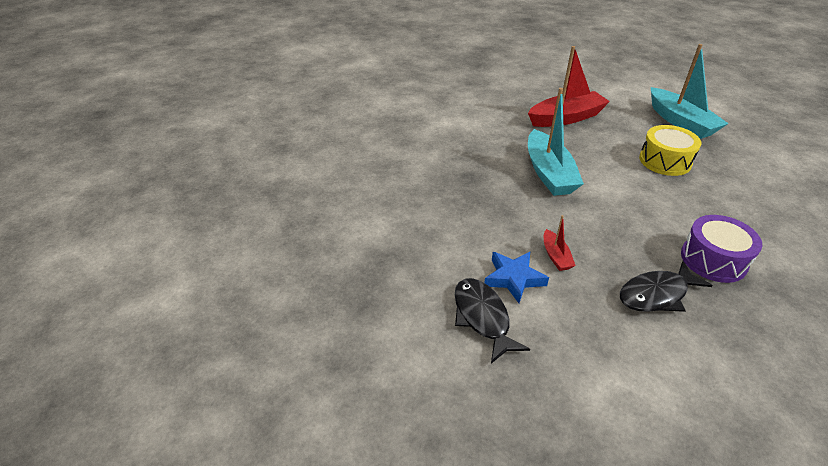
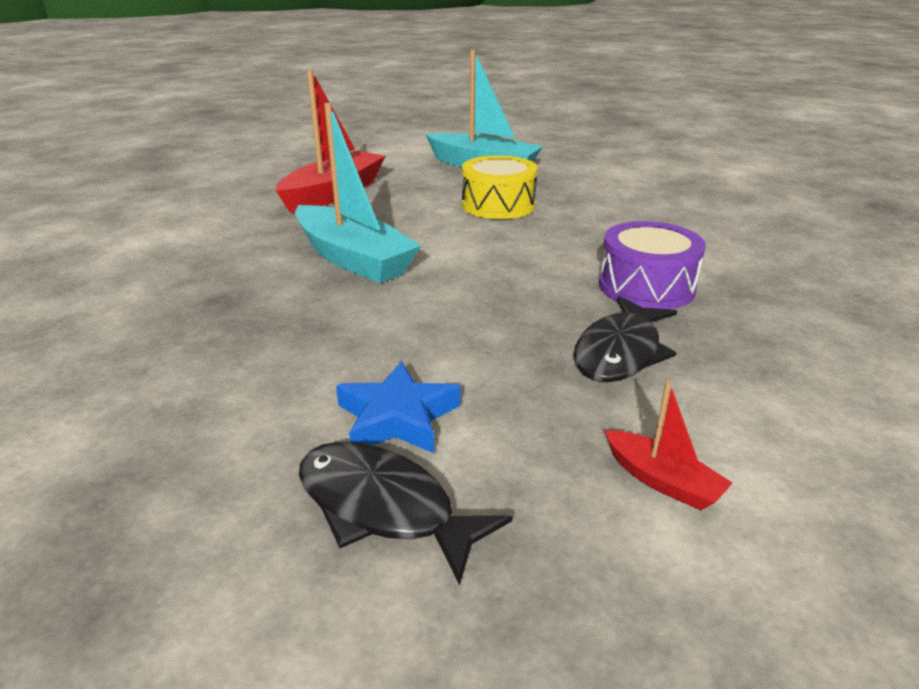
camera: 35 degrees left, 10 degrees down
(555, 256) = (442, 358): red boat -> red boat (662, 481)

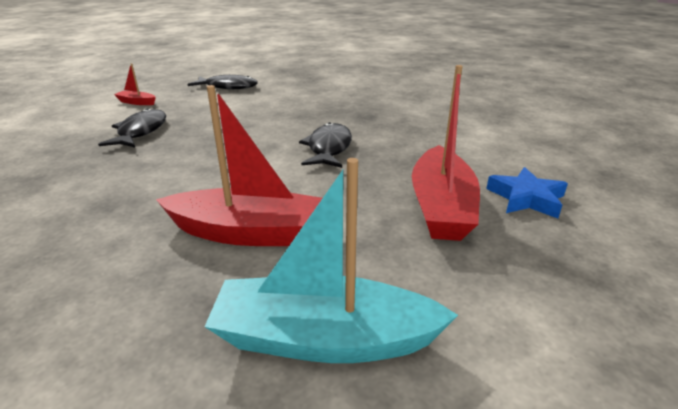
camera: 155 degrees right, 0 degrees up
(353, 259) = (329, 148): turquoise boat -> black fish
(397, 418) = (238, 100): blue star -> blue star (526, 198)
(498, 205) = (250, 233): yellow drum -> red boat
(646, 287) = (108, 169): purple drum -> none

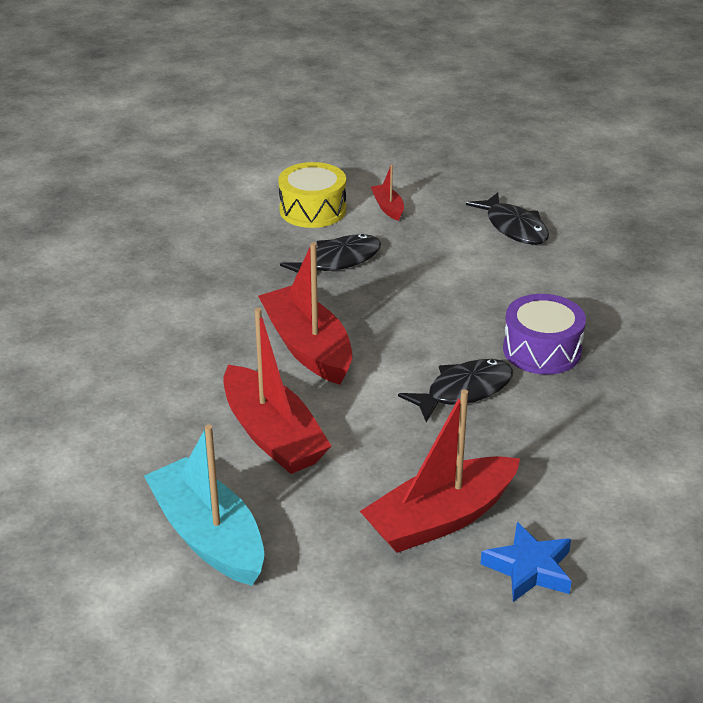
camera: 50 degrees right, 5 degrees up
(81, 119) = (312, 210): none -> yellow drum
(191, 175) = (308, 347): none -> red boat
(332, 117) = (542, 350): none -> purple drum

